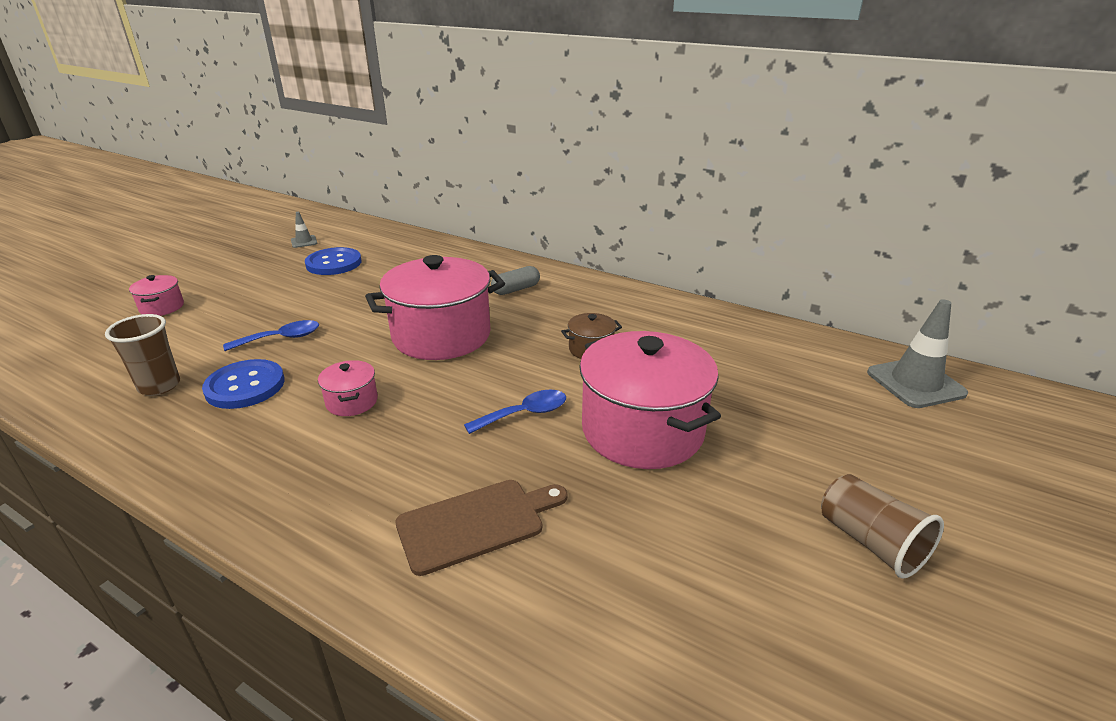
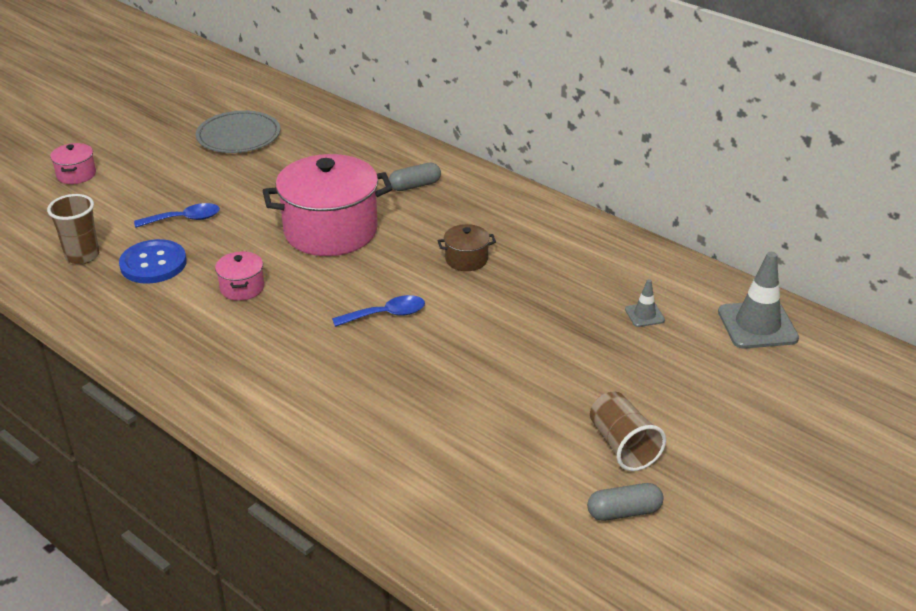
camera: 10 degrees right, 5 degrees up
(304, 242) = (210, 105): grey traffic cone -> grey traffic cone (644, 315)
(334, 263) = (238, 136): blue button -> grey plate
(476, 523) = (325, 396): brown cutting board -> none
(642, 430) = (482, 340): pink pot -> none
(934, 644) = (624, 512): none -> grey capsule

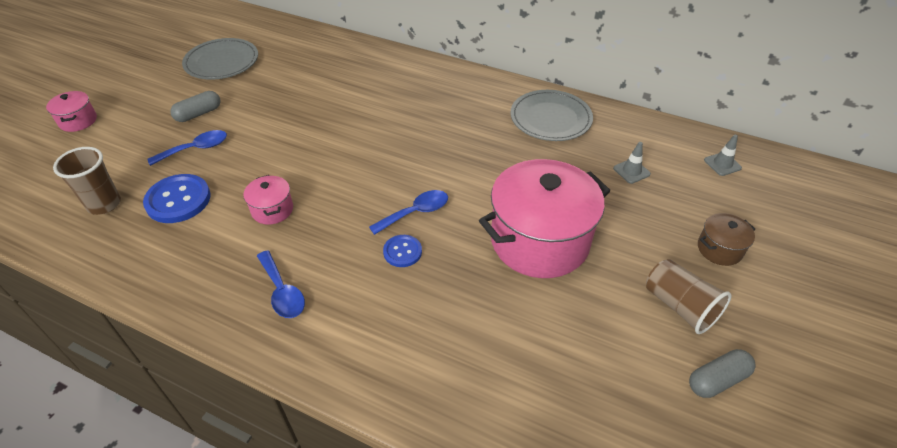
camera: 15 degrees left, 10 degrees up
(226, 360) = (282, 292): none -> blue spoon
(331, 231) = (334, 138): pink pot -> pink pot (539, 241)
(357, 347) = (402, 252): none -> blue button
(415, 185) = (391, 84): grey capsule -> grey capsule (198, 114)
(466, 259) = (462, 145): brown pot -> brown pot (719, 249)
(580, 248) = (550, 119): none -> grey plate
(757, 325) = (722, 164): grey traffic cone -> grey traffic cone, size x0.50

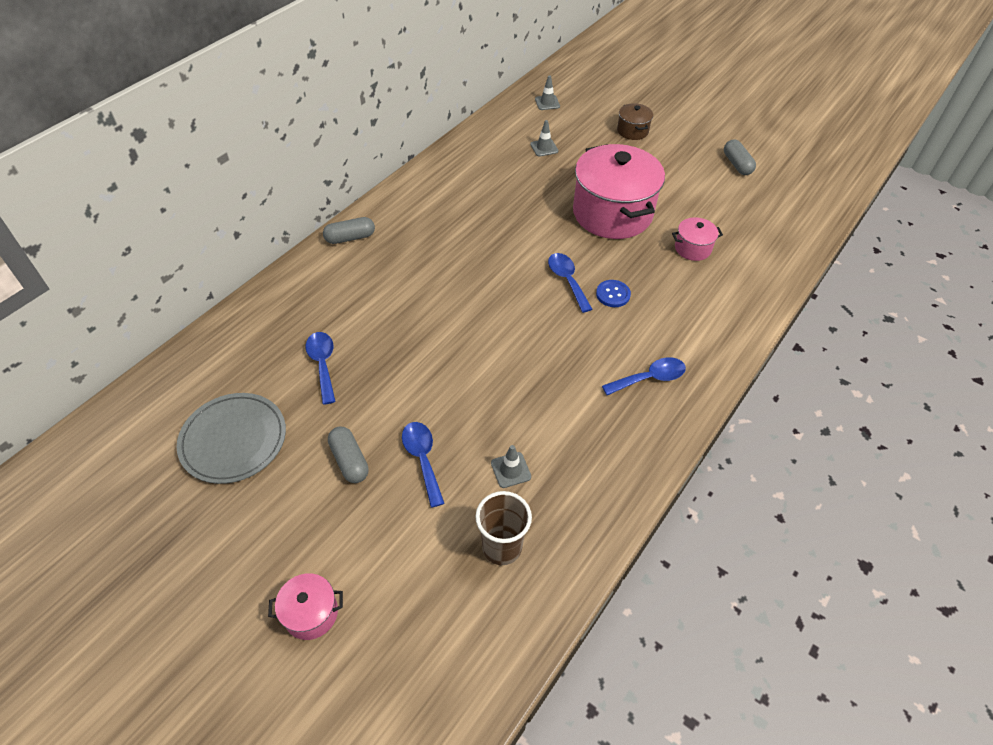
camera: 80 degrees left, 5 degrees up
(178, 200) = (511, 470): blue button -> grey traffic cone
(272, 210) = (543, 385): pink pot -> pink pot (692, 248)
(291, 84) = (323, 364): none -> blue spoon
(435, 71) = (350, 238): none -> grey capsule
(550, 119) = (462, 175): grey plate -> none
(679, 306) = (680, 163): brown cup -> none

